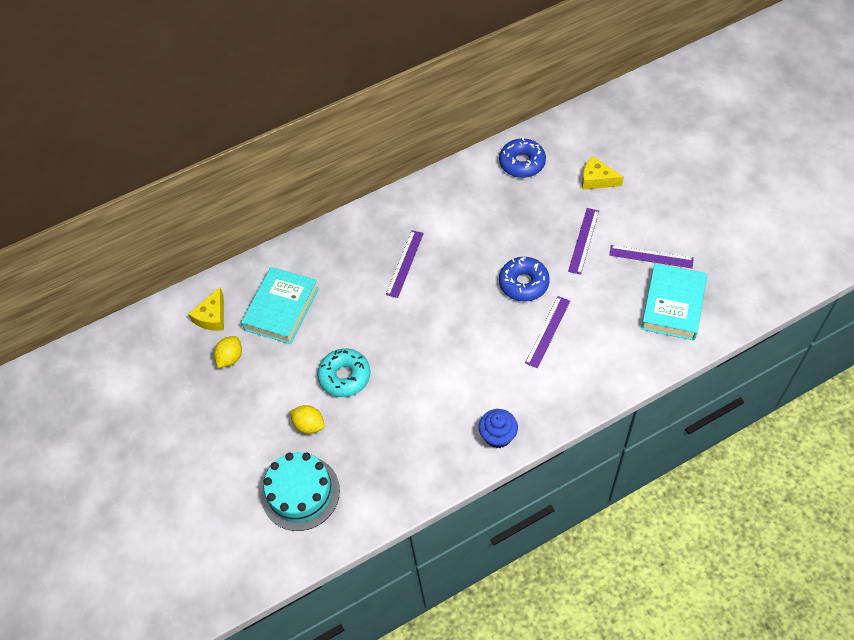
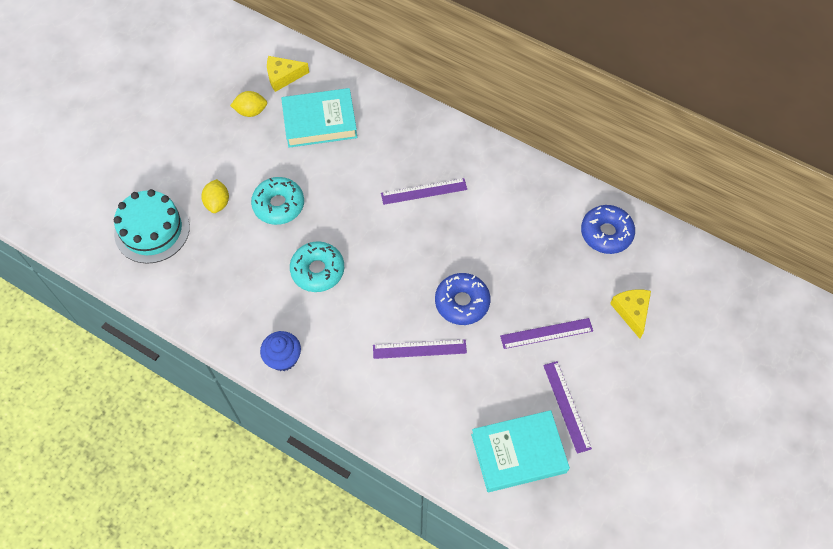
camera: 55 degrees right, 5 degrees up
(430, 374) = (317, 270): none -> turquoise donut

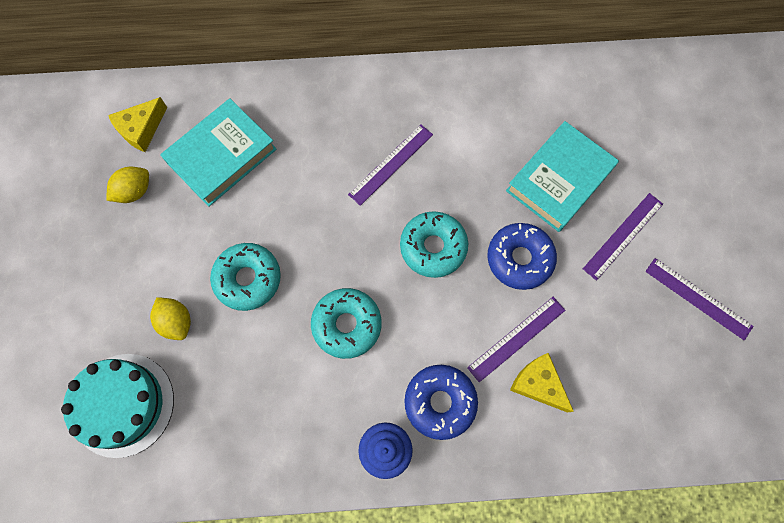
camera: 35 degrees left, 10 degrees up
(410, 259) = (433, 247): none -> turquoise donut
(518, 453) = (692, 380): turquoise book -> turquoise book (559, 180)
(606, 233) = (598, 95): blue donut -> blue donut (440, 402)
(631, 311) = (681, 160): yellow cheese -> yellow cheese (538, 384)

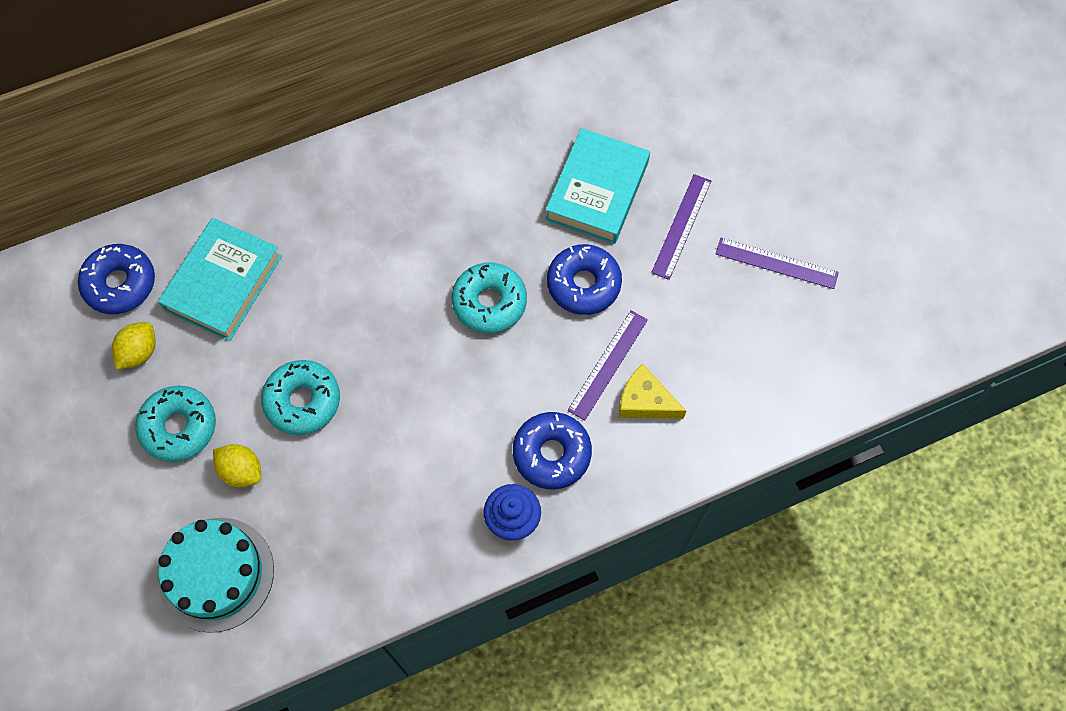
camera: 20 degrees left, 5 degrees down
(141, 129) = (120, 284): yellow cheese -> blue donut
(347, 325) = (427, 411): turquoise donut -> turquoise donut (179, 427)
(391, 164) = (413, 232): purple ruler -> none

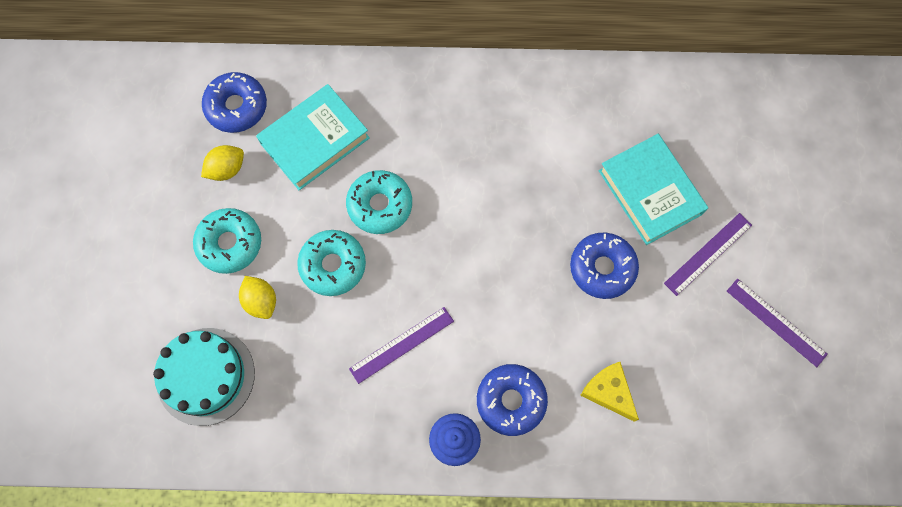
camera: 25 degrees right, 5 degrees up
(489, 302) = (517, 249): turquoise donut -> turquoise donut (380, 205)
(597, 191) = (650, 192): turquoise book -> turquoise book turned 75 degrees counterclockwise
(608, 364) = (591, 346): purple ruler -> purple ruler (402, 345)

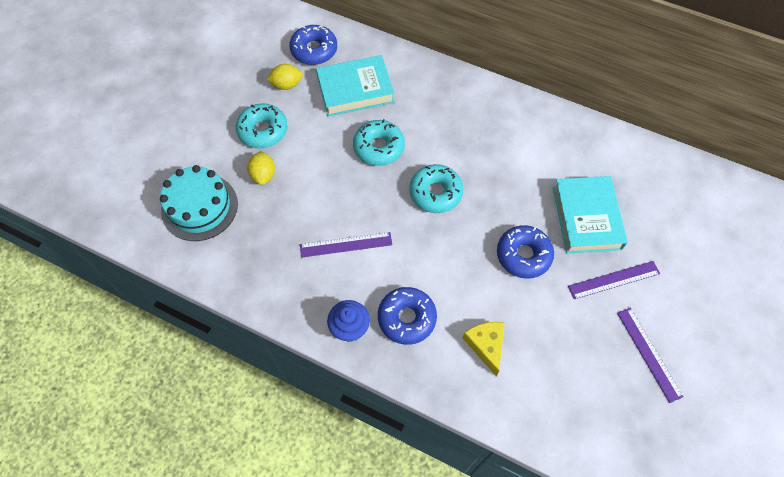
camera: 25 degrees right, 10 degrees down
(333, 265) = (325, 172): turquoise donut -> turquoise donut (435, 193)

